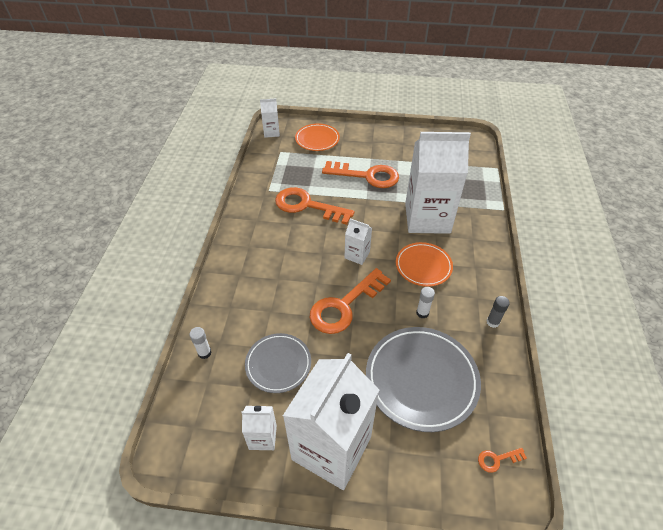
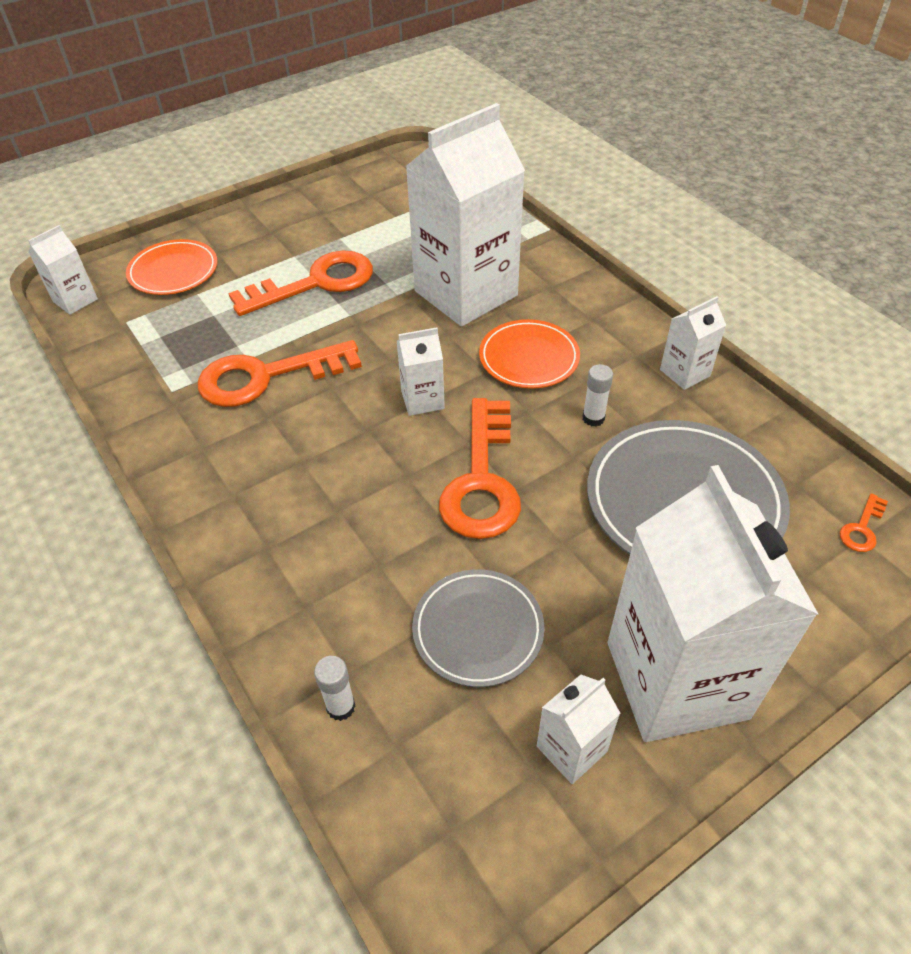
camera: 40 degrees left, 0 degrees up
(492, 322) = (685, 373): grey glue stick -> white carton

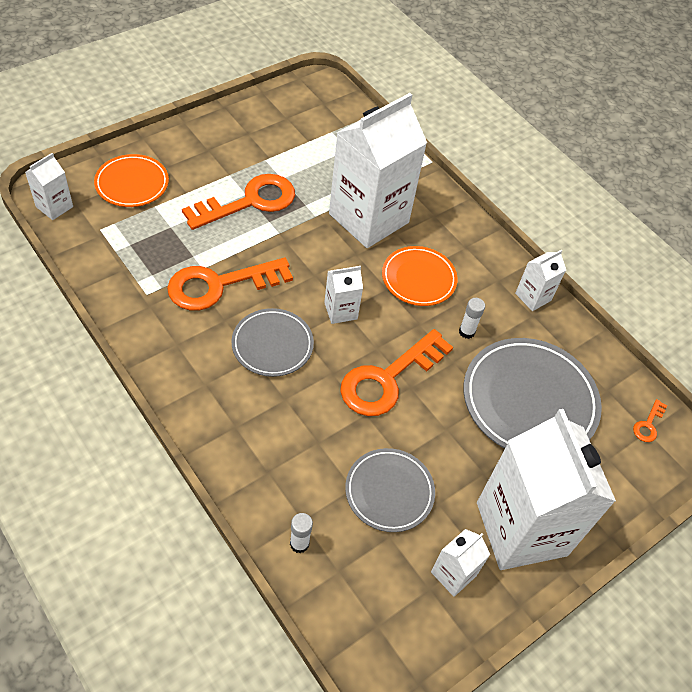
camera: 10 degrees left, 5 degrees up
(328, 444) = (272, 345): none -> grey plate
(482, 480) = (387, 379): orange key -> orange key turned 45 degrees clockwise

